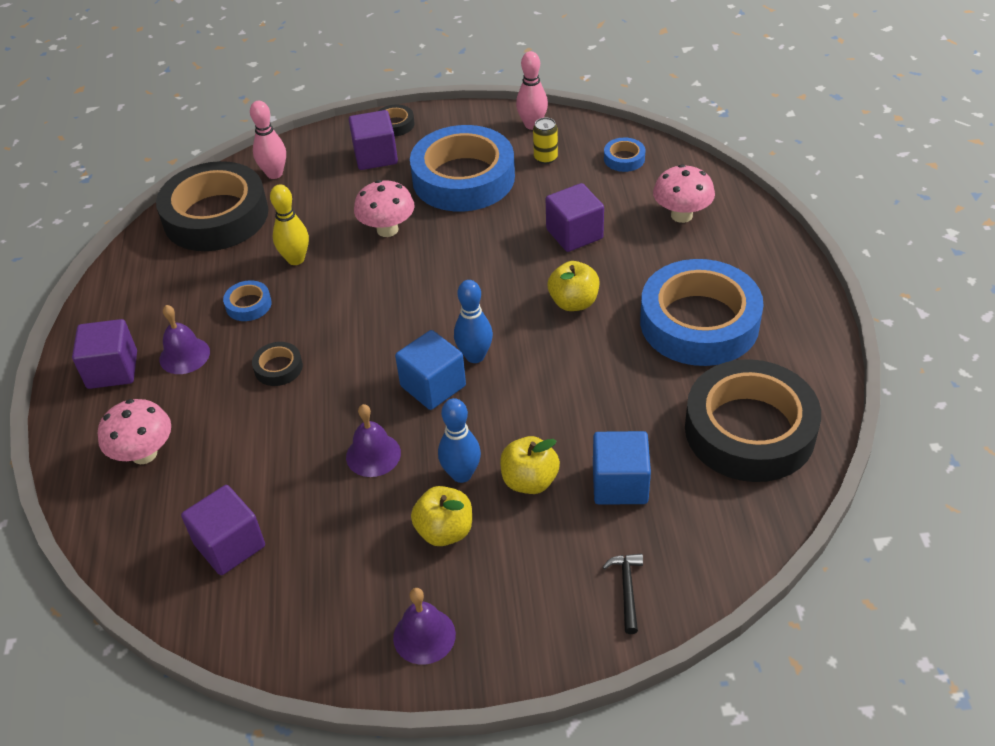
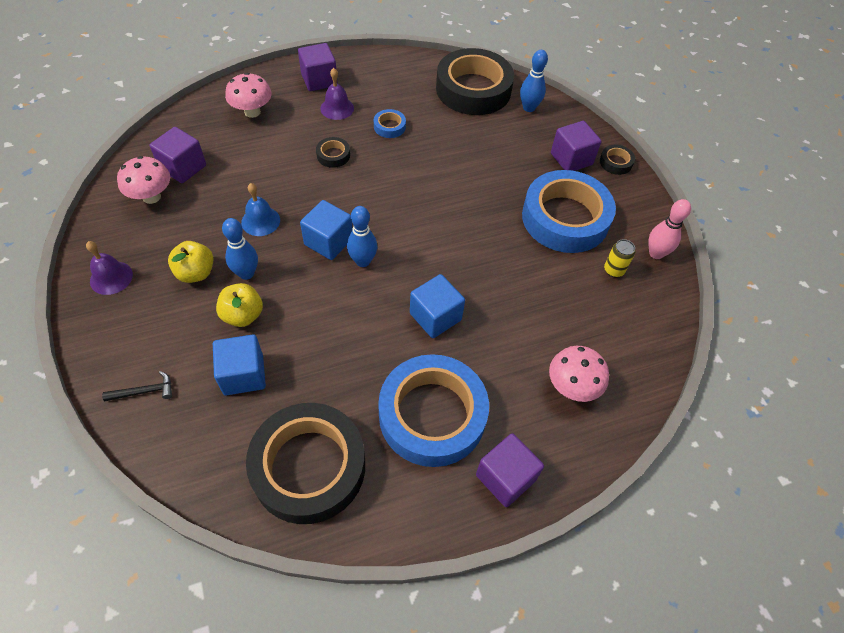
camera: 70 degrees right, 10 degrees up
(274, 174) = (529, 108): pink bowling pin -> blue bowling pin
(296, 259) = (441, 140): yellow bowling pin -> none
(373, 455) = (260, 221): purple bell -> blue bell
(387, 230) = (487, 183): pink mushroom -> pink mushroom (151, 197)
(573, 302) = (435, 317): yellow apple -> blue cube
(574, 234) = (520, 305): purple cube -> purple cube (505, 477)
(624, 159) = (636, 330): blue tape -> none

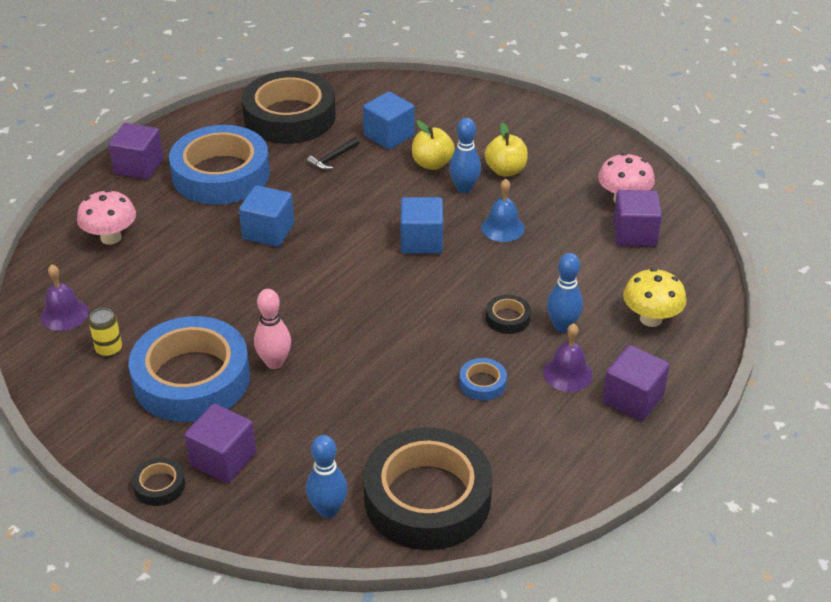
camera: 150 degrees right, 15 degrees down
(111, 277) = (565, 139): purple bell -> purple bell (64, 314)
(144, 391) = (447, 101): black hammer -> black hammer (332, 158)
(252, 112) = (651, 319): pink mushroom -> yellow mushroom
(363, 261) = (373, 241): blue bowling pin -> blue bowling pin (562, 326)
(656, 253) = (65, 389): pink bowling pin -> pink bowling pin (274, 362)

